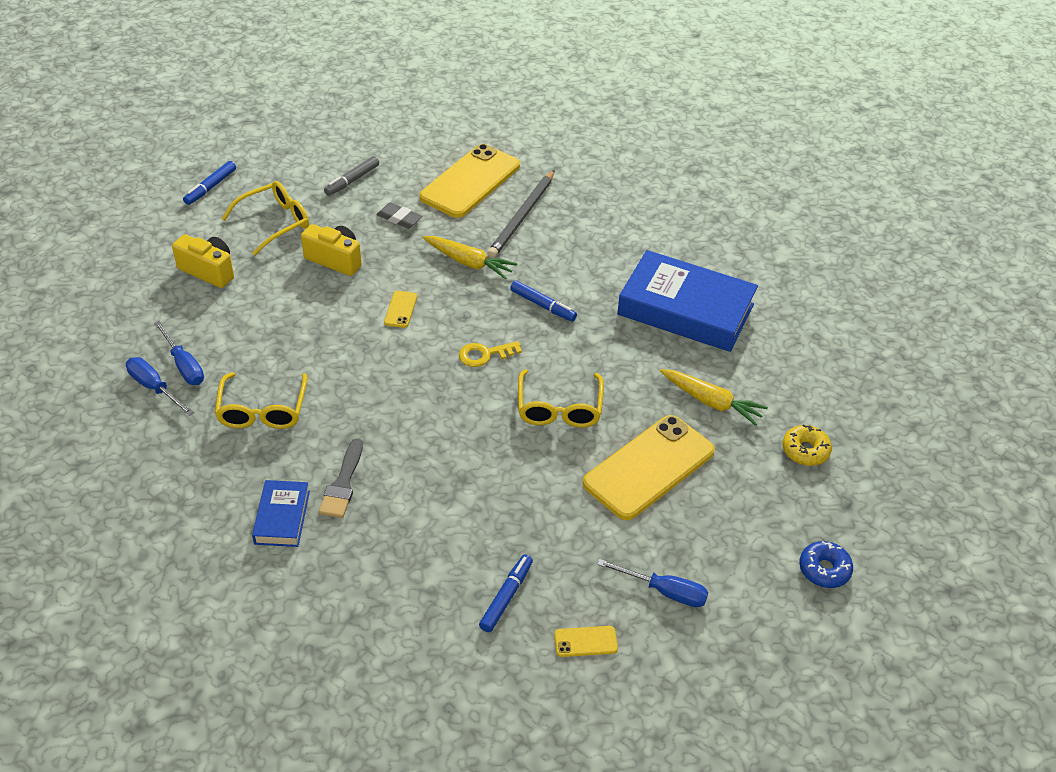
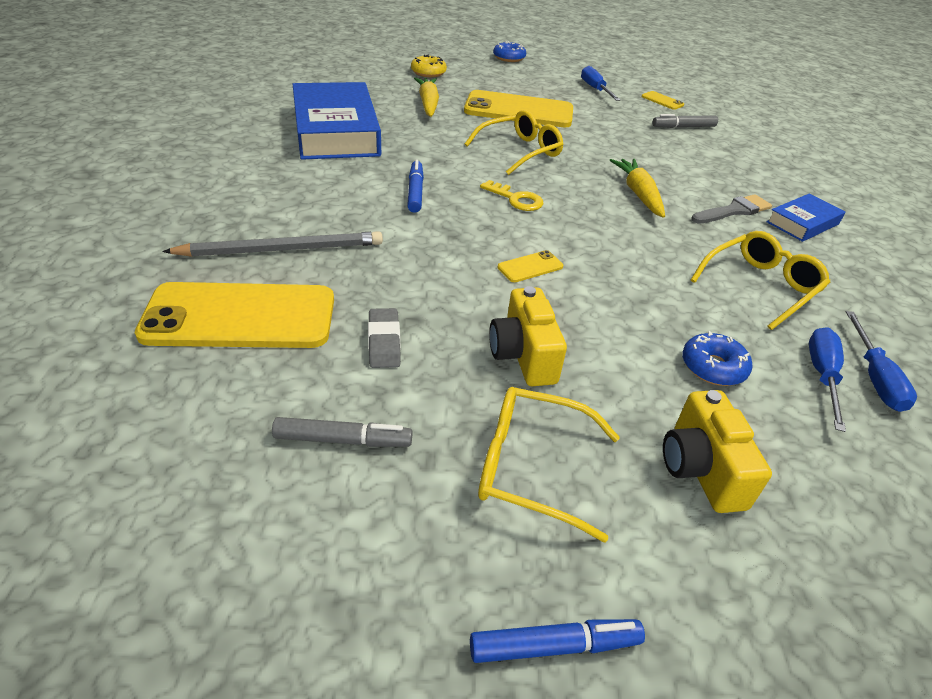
camera: 130 degrees left, 5 degrees down
(243, 325) = (713, 367): none -> blue donut
(469, 262) = (405, 254): yellow carrot -> yellow carrot (638, 194)
(506, 597) = (683, 127): blue marker -> grey marker

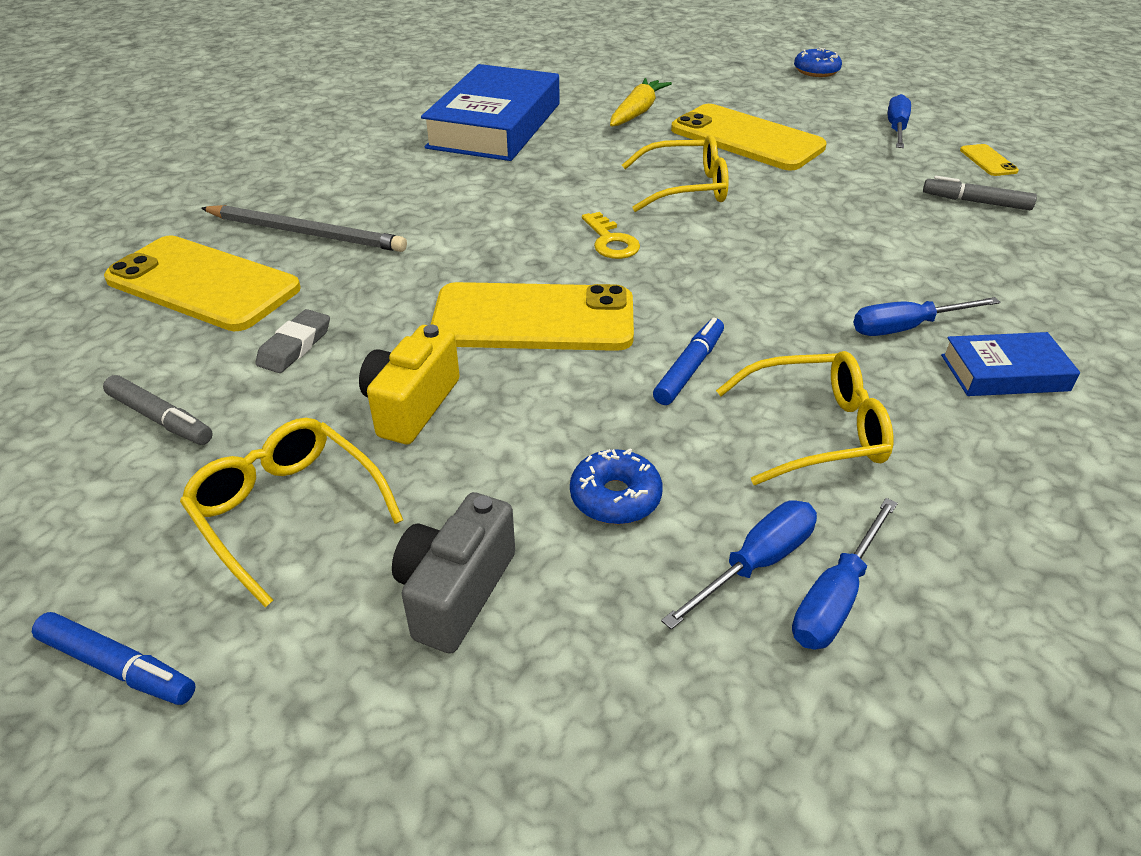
camera: 35 degrees right, 0 degrees up
(415, 192) = (503, 207): blue marker -> blue marker (689, 368)
(428, 73) = (682, 75): yellow donut -> none
(530, 267) = (533, 319): yellow phone -> yellow phone, size x2.45
(638, 194) = (784, 273): yellow carrot -> none
(700, 469) = (455, 591): yellow camera -> grey camera
(733, 211) = (906, 328): grey brush -> blue screwdriver

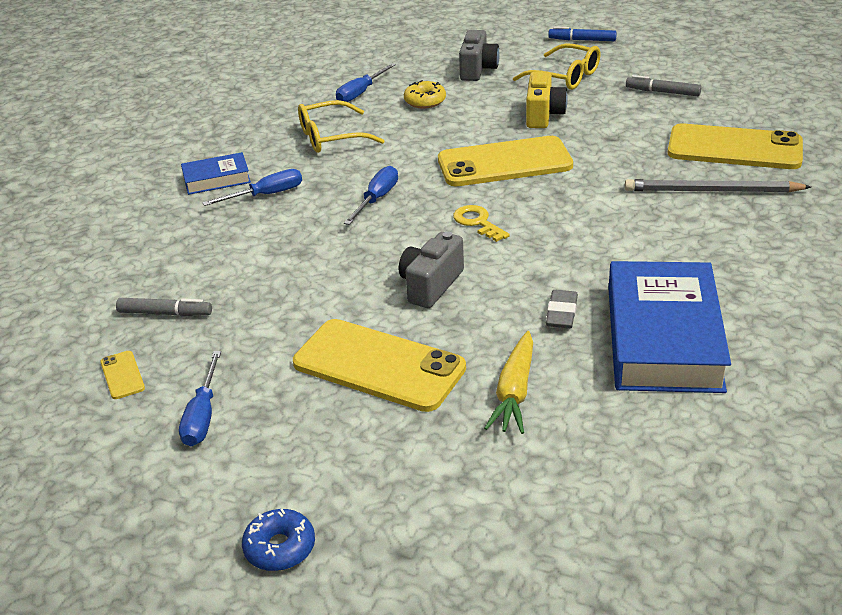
camera: 170 degrees right, 5 degrees down
(295, 346) = (633, 128): grey eraser -> grey eraser (561, 313)
(615, 497) = (425, 101): blue donut -> yellow donut
(686, 188) = (431, 285): yellow glasses -> grey camera
(689, 368) = (401, 153): blue marker -> none
(835, 597) = (329, 90): blue screwdriver -> blue screwdriver (377, 199)

